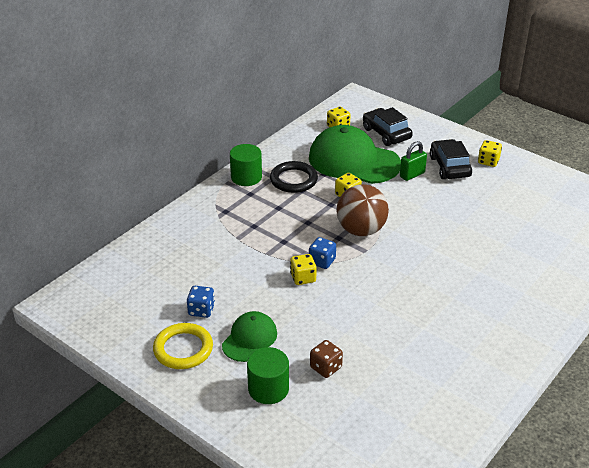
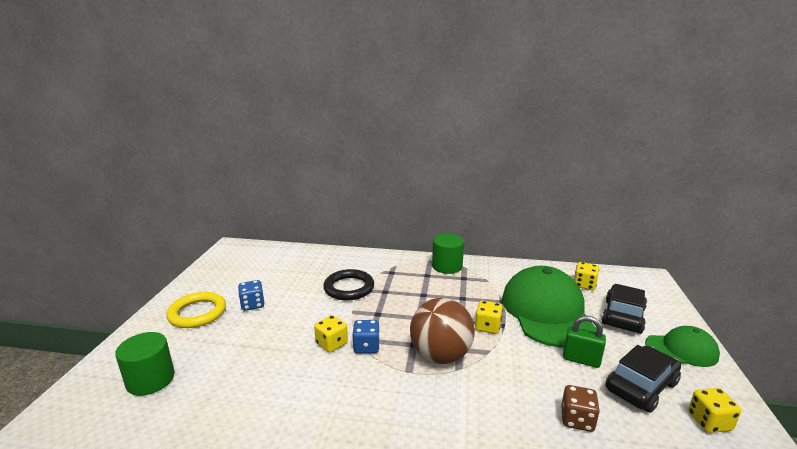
camera: 60 degrees right, 15 degrees down
(249, 339) = (223, 343): green cap -> green cap (681, 350)
(293, 180) = (472, 289): black ring -> black ring (349, 288)
(326, 367) = (193, 410): brown dice -> brown dice (577, 419)

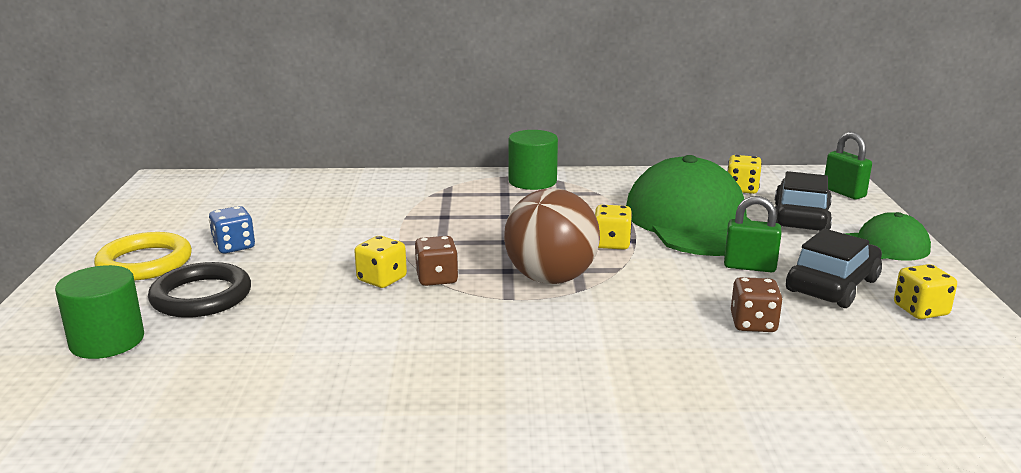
camera: 10 degrees left, 0 degrees up
(349, 288) = (385, 216): black ring -> black ring (201, 296)
(366, 347) = (437, 278): blue dice -> brown dice
(656, 295) = (844, 192): none -> green padlock

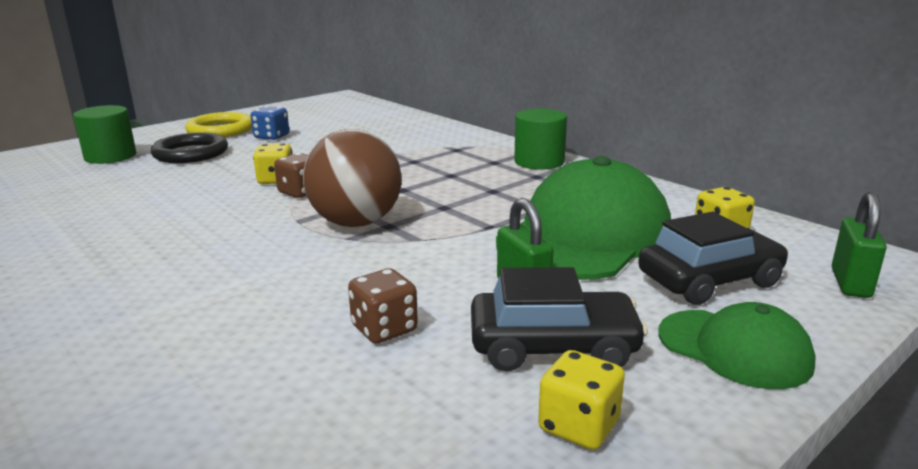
camera: 50 degrees right, 0 degrees up
(611, 243) = (466, 221): yellow dice -> none

